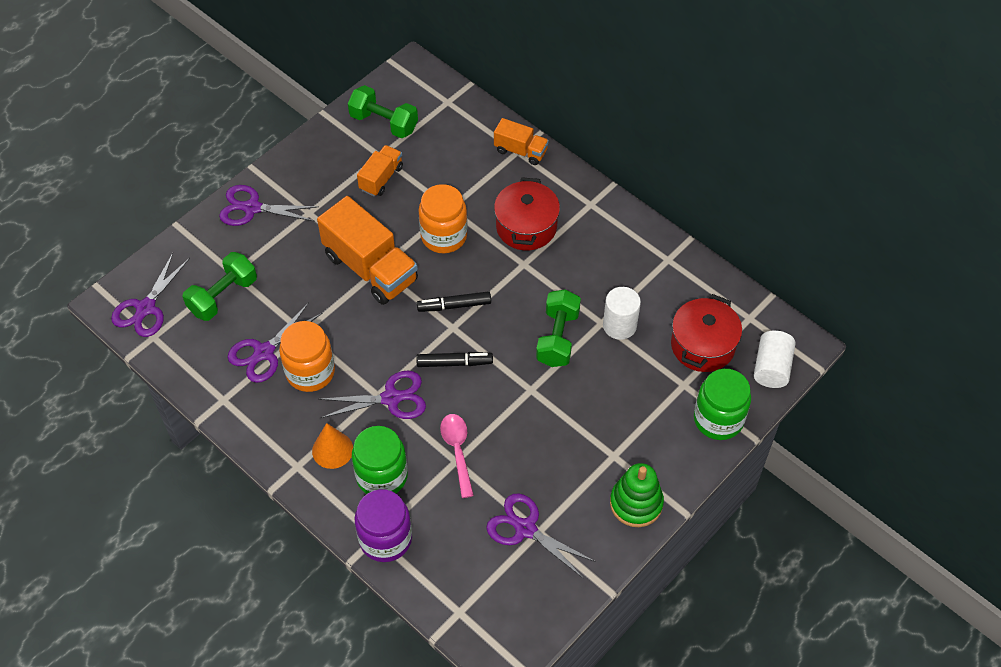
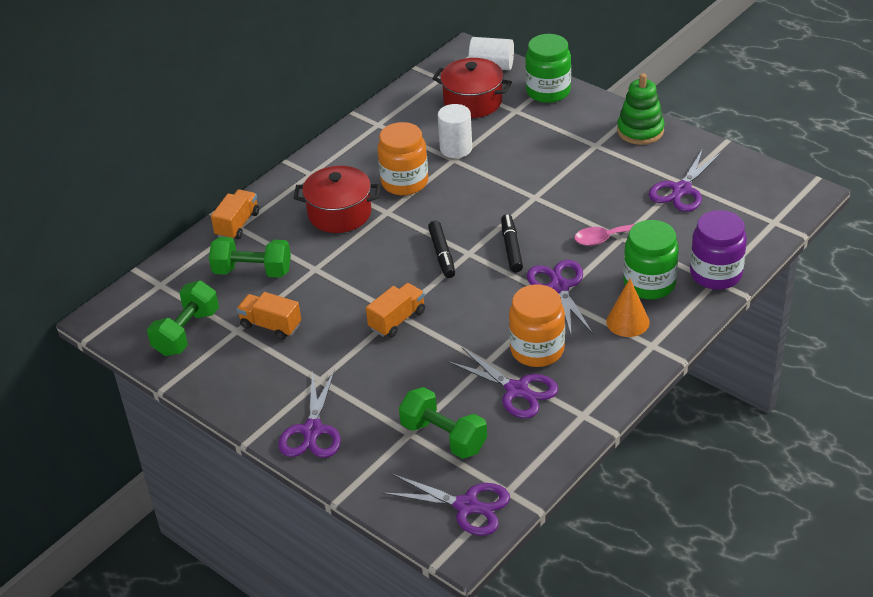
camera: 90 degrees left, 15 degrees down
(370, 268) = (397, 320): orange truck -> orange truck, size x0.54
(444, 236) = (352, 270): orange jar -> orange jar (404, 182)
(557, 338) = (474, 184): green dumbbell -> green dumbbell (252, 271)

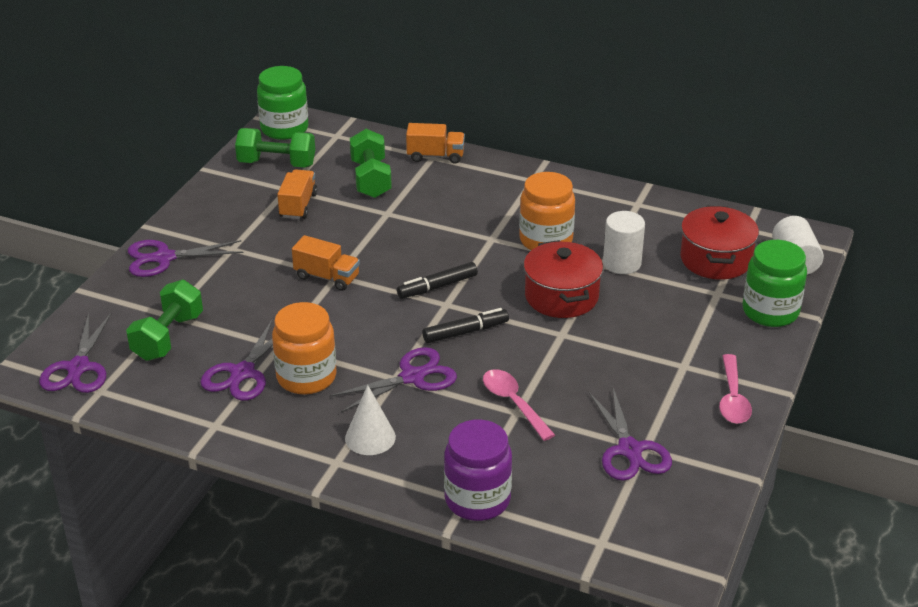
camera: 70 degrees right, 5 degrees down
(339, 213) = (476, 210): red pot -> red pot (561, 296)
(627, 321) = (370, 437): orange cone -> white cone
(640, 131) = (732, 398): green stacking toy -> pink spoon
(649, 284) = (440, 446): green jar -> green jar (284, 129)
(681, 190) = (629, 450): purple scissors -> purple scissors turned 120 degrees counterclockwise

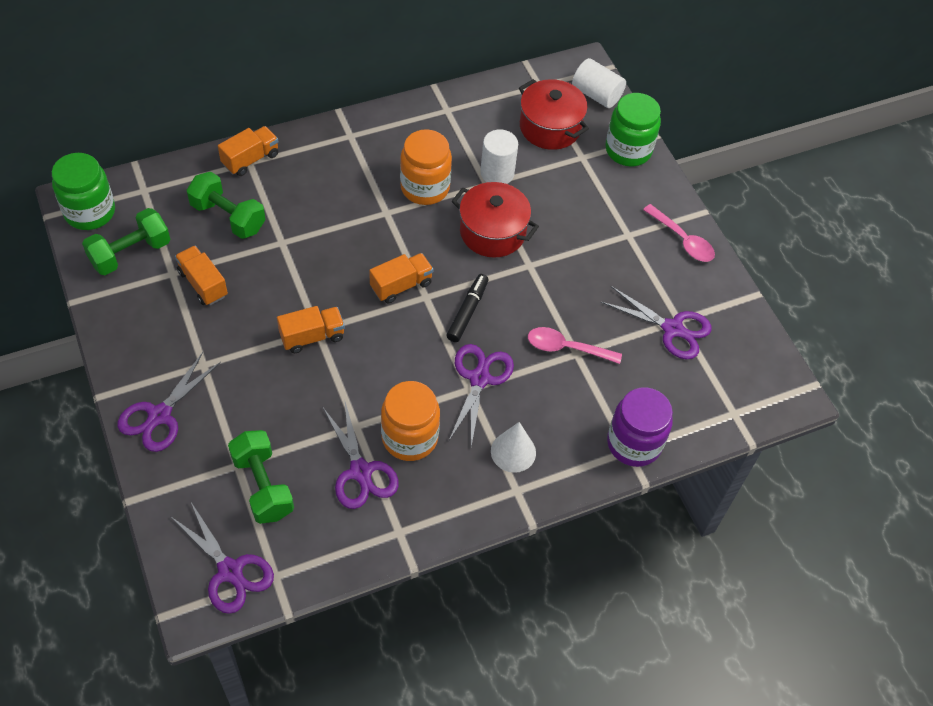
camera: 50 degrees left, 20 degrees up
(437, 286) = (401, 285): black marker -> orange truck

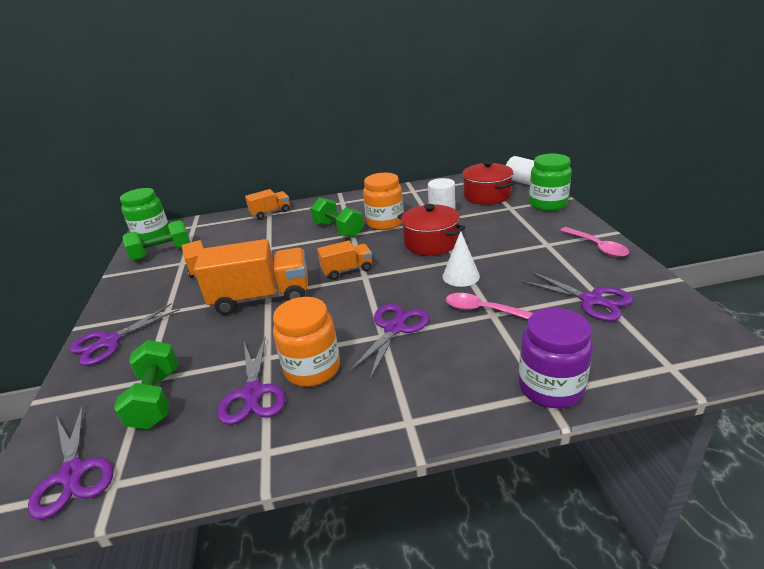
camera: 20 degrees right, 25 degrees down
(228, 217) = (239, 237): green dumbbell -> green dumbbell (338, 230)
(312, 336) = (261, 297): orange truck -> orange truck, size x1.87
(467, 311) = (397, 285): black marker -> none
(513, 452) = (413, 386): white cone -> white cone (461, 276)

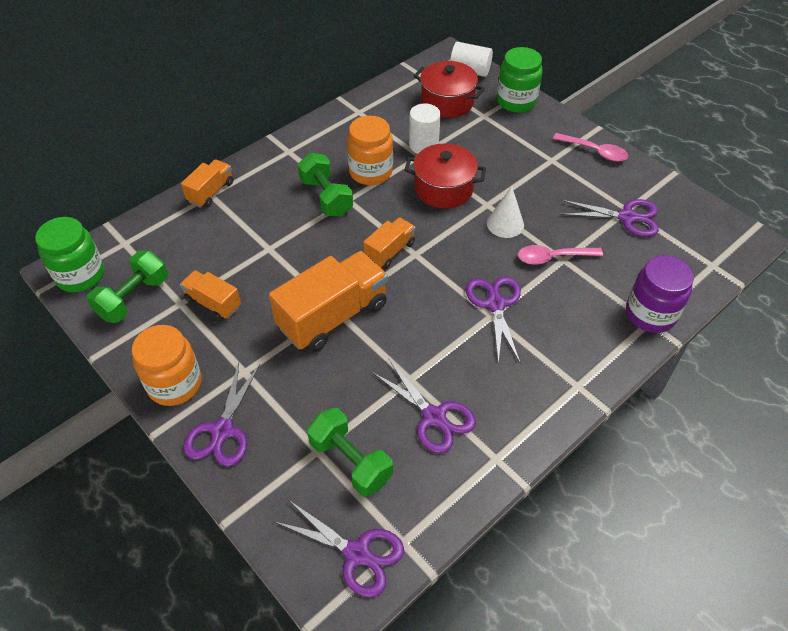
camera: 35 degrees left, 20 degrees up
(312, 369) = (462, 372): orange jar -> orange jar (175, 384)
(338, 230) = (326, 197): green dumbbell -> green dumbbell turned 45 degrees clockwise

